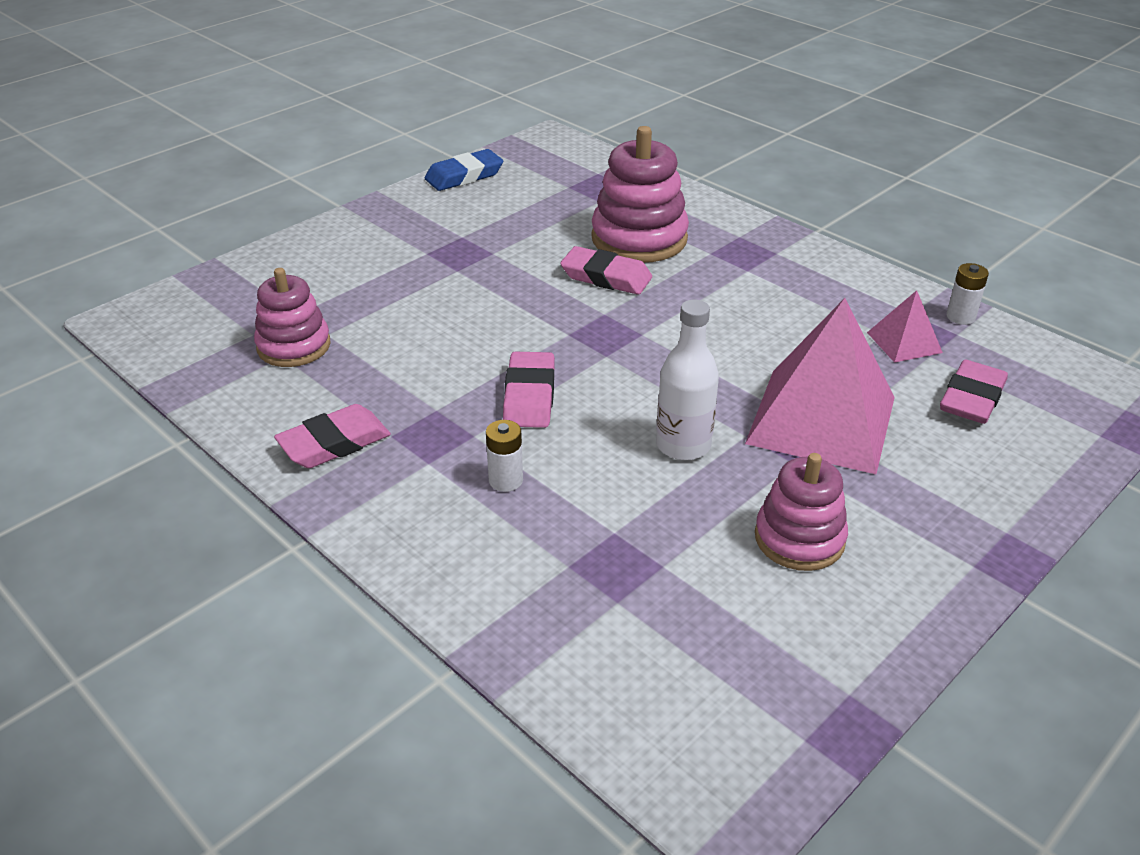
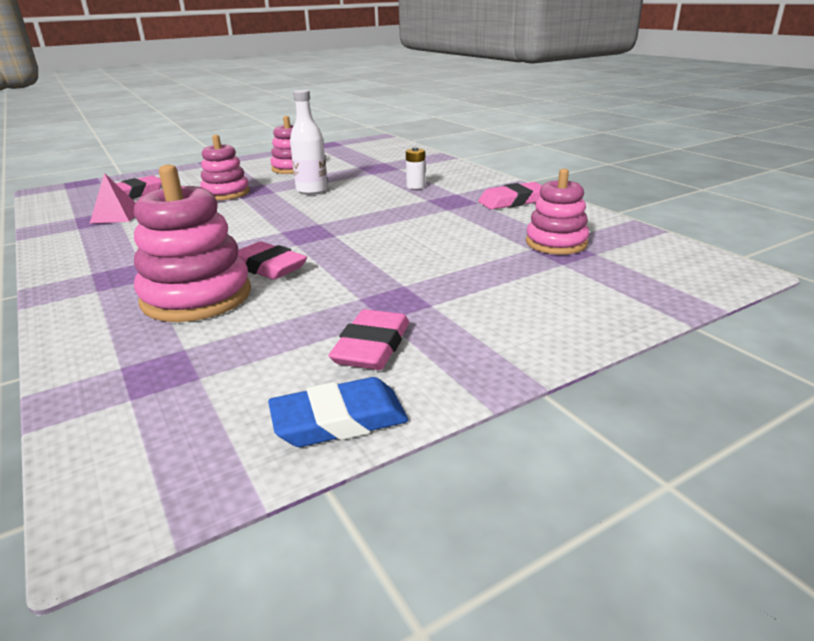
camera: 165 degrees left, 10 degrees down
(529, 396) = (385, 210): pink eraser -> pink eraser (372, 347)
(821, 420) = (226, 193): pink pyramid -> pink stacking toy
(960, 317) = (52, 224): white battery -> none

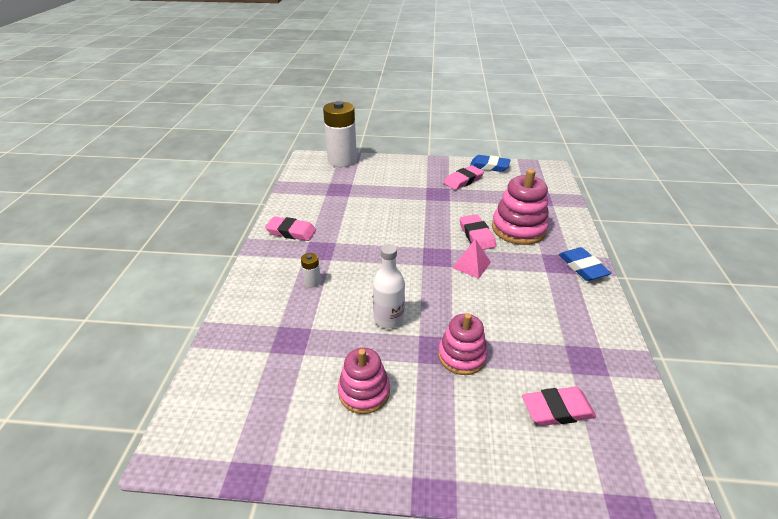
camera: 145 degrees left, 10 degrees up
(77, 282) = (582, 267): none -> blue eraser
(116, 215) = (569, 356): pink pyramid -> pink pyramid (471, 265)
(556, 243) = (333, 194): pink stacking toy -> none
(673, 291) = (342, 160): none -> white battery

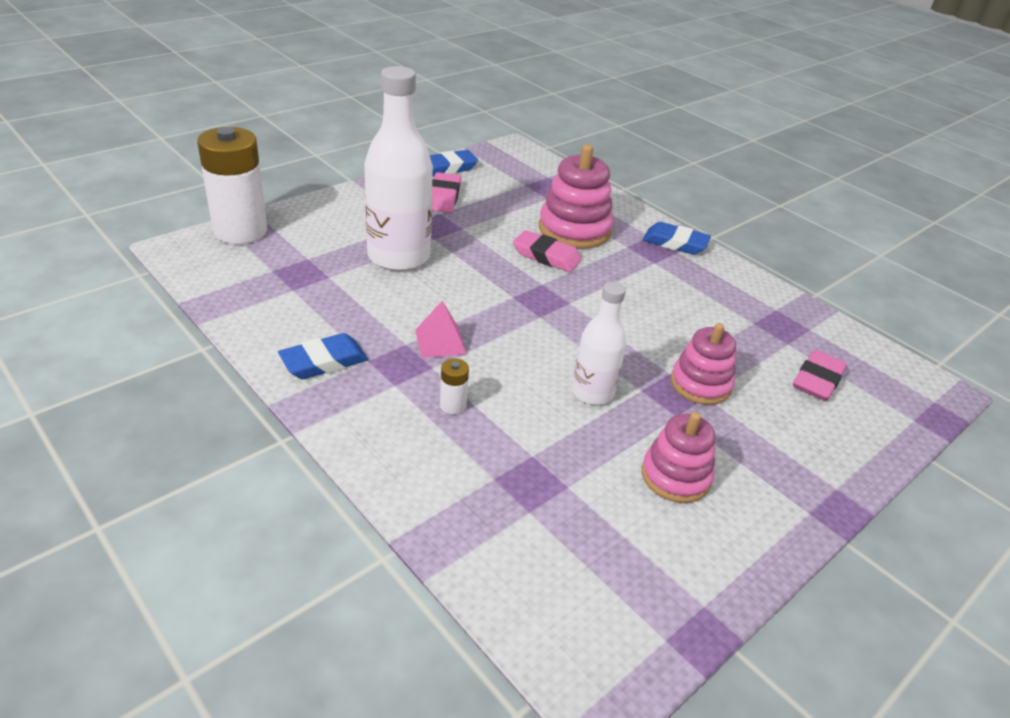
camera: 50 degrees left, 0 degrees up
(291, 232) = (324, 361): pink eraser -> blue eraser
(394, 200) = (398, 256): none -> white bottle
(471, 265) = (585, 291): pink pyramid -> pink pyramid (440, 342)

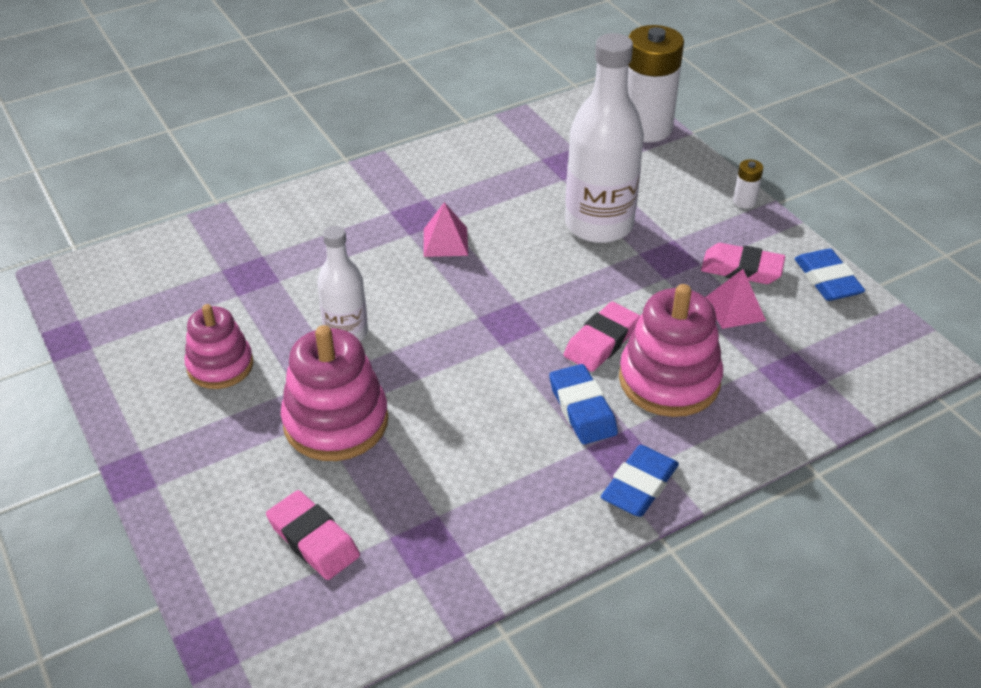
camera: 105 degrees right, 5 degrees up
(324, 361) = (429, 175): blue eraser -> blue eraser (582, 409)
(453, 405) = (354, 241): white battery -> white battery (744, 201)
(489, 202) = (734, 309): none -> pink pyramid
(700, 384) = (336, 422): pink stacking toy -> pink stacking toy, size x1.52

